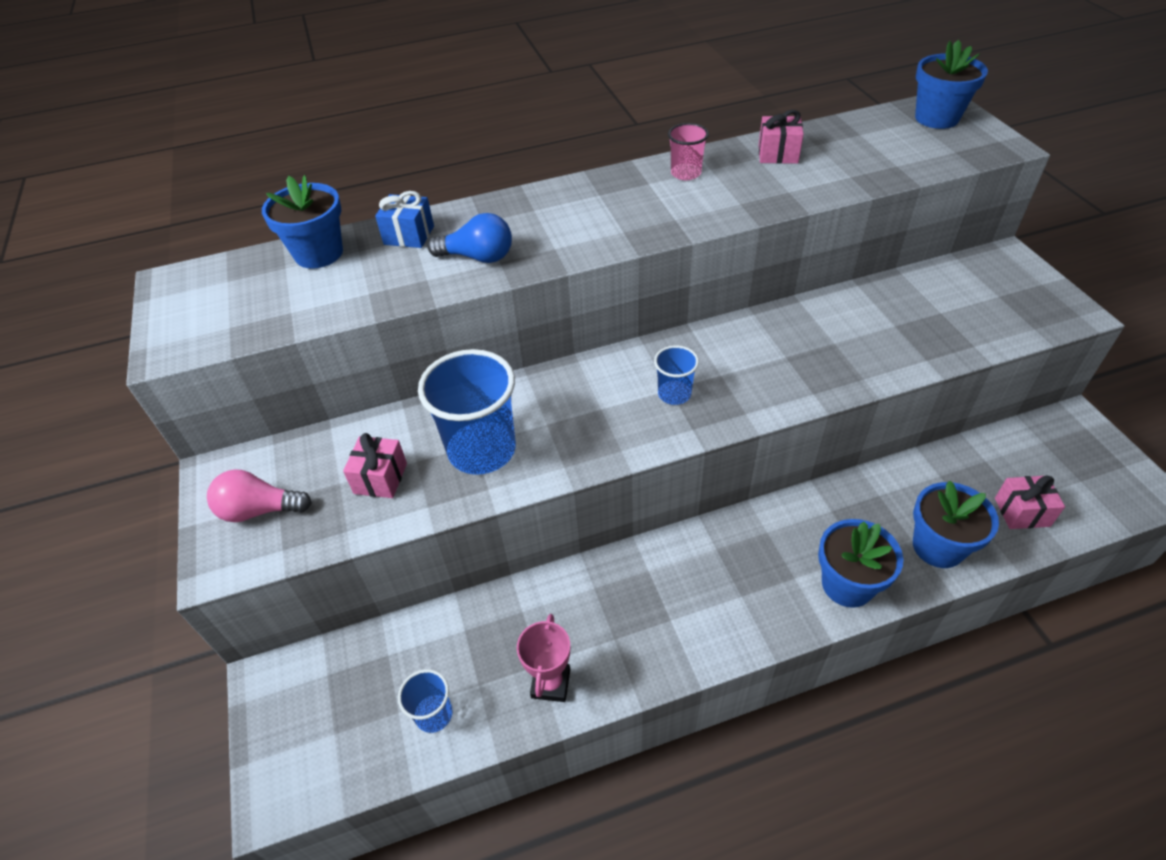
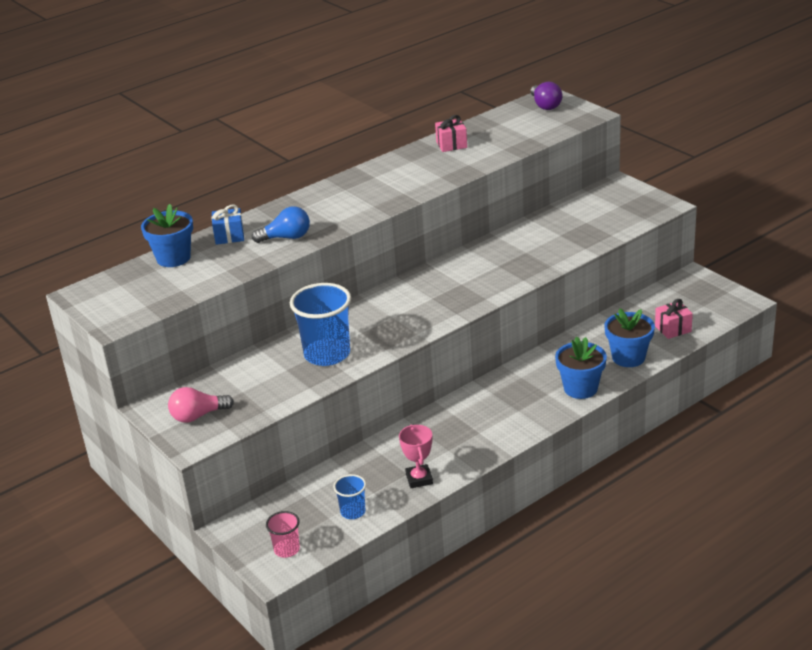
camera: 20 degrees left, 15 degrees down
(380, 478) = (269, 382): pink gift -> none
(674, 394) = (436, 299): blue cup -> none
(686, 173) = (396, 167): pink cup -> pink cup (287, 549)
(936, 118) = (545, 105): blue flower pot -> purple light bulb

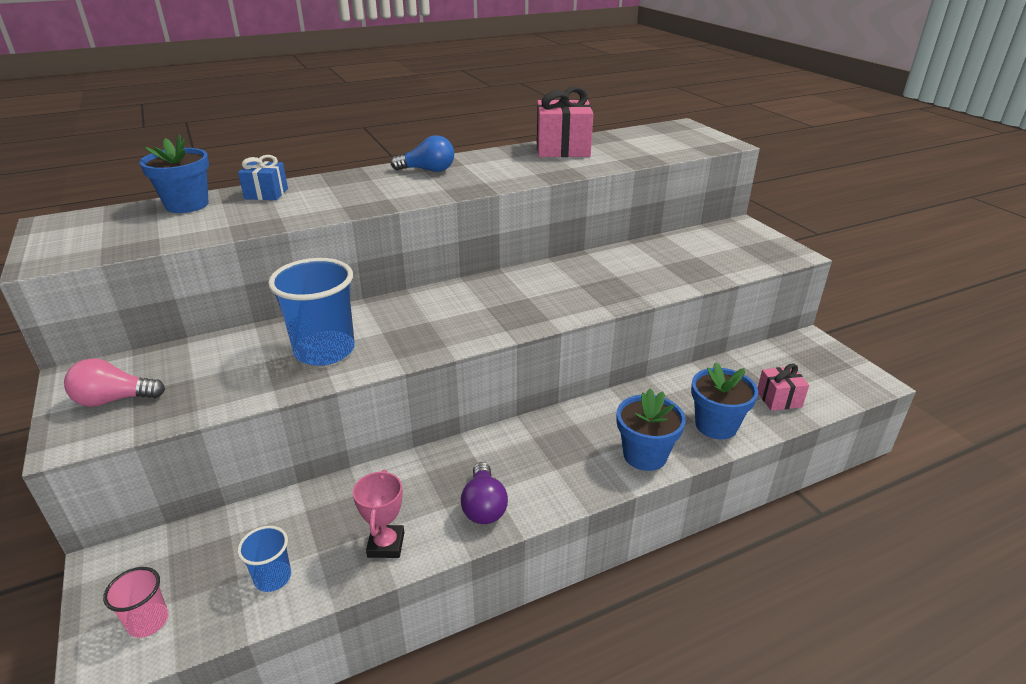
camera: 10 degrees right, 0 degrees up
(286, 237) = (324, 204): blue light bulb -> blue light bulb (428, 170)
(451, 145) = (562, 149): pink gift -> pink gift, size x1.77
(545, 105) = (677, 131): purple light bulb -> purple light bulb (484, 506)

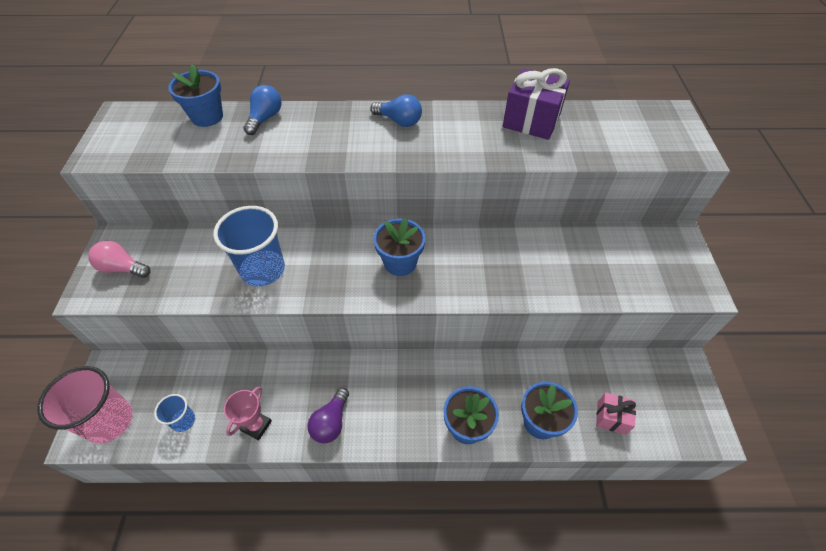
camera: 25 degrees right, 20 degrees up
(148, 621) = (109, 421): pink cup -> pink cup, size x1.97
(266, 194) = (265, 118): blue gift -> blue light bulb
(489, 305) = (400, 263): none -> blue flower pot
(562, 149) = (531, 121): pink gift -> purple gift

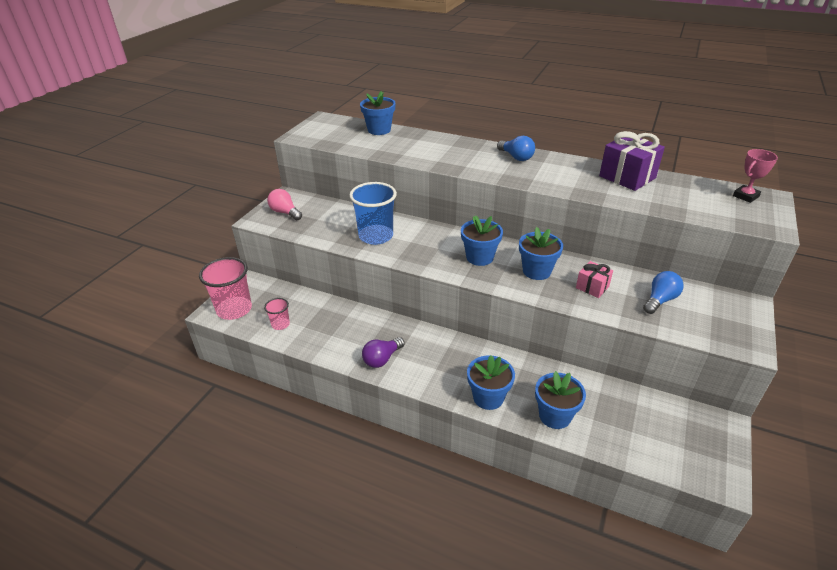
camera: 25 degrees right, 15 degrees down
(183, 420) = (280, 324): blue cup -> pink cup
(256, 426) = (327, 343): pink trophy -> pink trophy (745, 196)
(265, 118) = (418, 138): blue light bulb -> blue light bulb (660, 300)
(469, 262) = (536, 271): none -> blue flower pot
(611, 417) = (624, 435): pink gift -> pink gift (592, 287)

